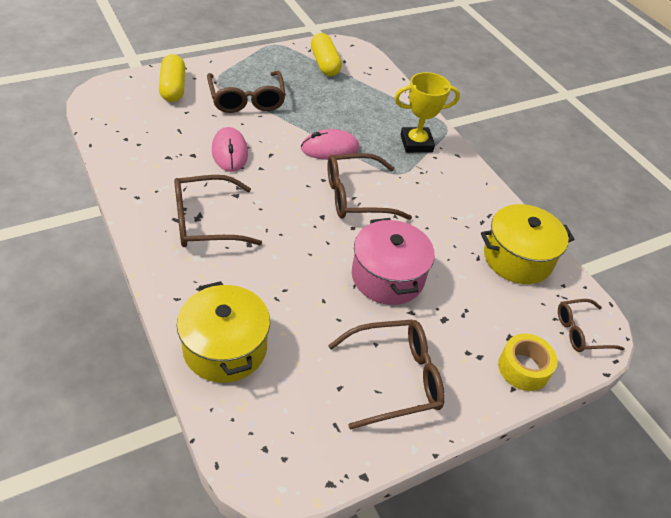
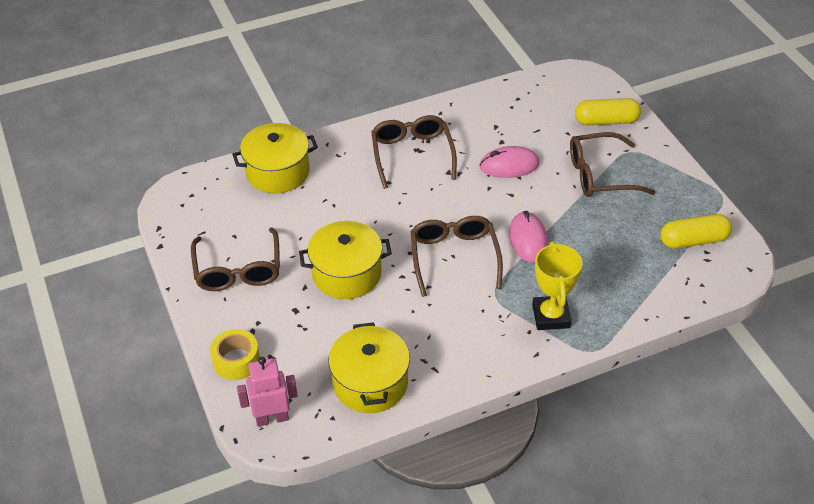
camera: 100 degrees right, 0 degrees up
(387, 277) = (346, 274): pink pot -> yellow pot
(581, 331) = (272, 418): brown glasses -> pink robot

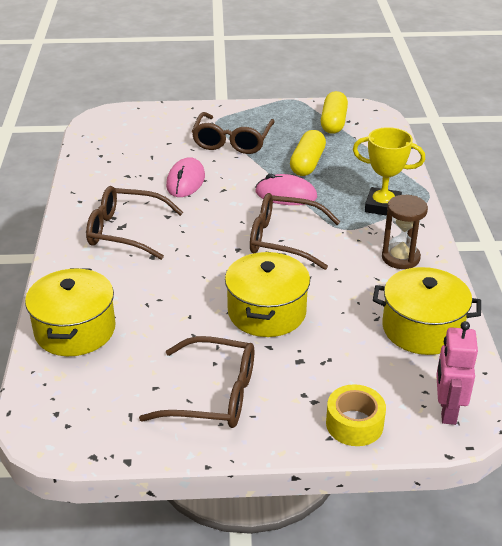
camera: 70 degrees left, 10 degrees down
(469, 347) = (400, 258): none -> brown hourglass
(606, 121) = (169, 122): yellow capsule -> yellow capsule (307, 163)

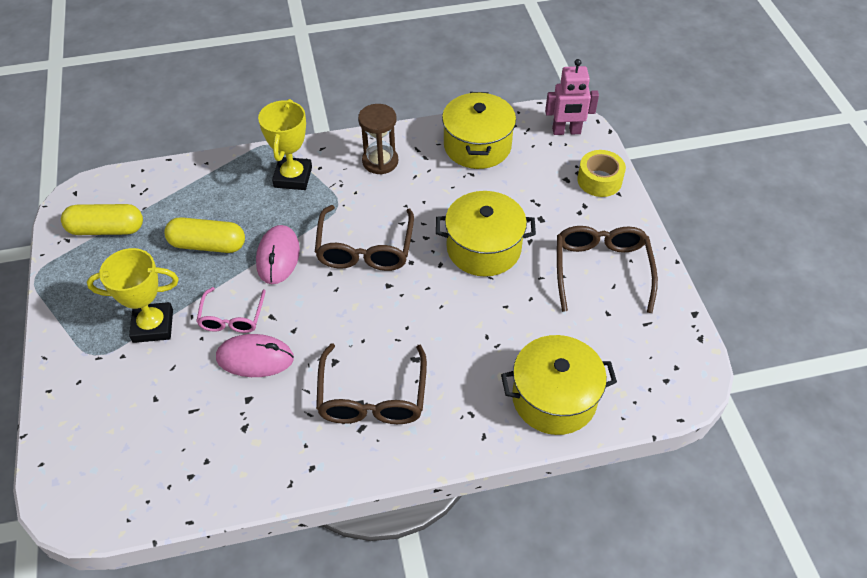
camera: 100 degrees left, 15 degrees up
(228, 172) = (232, 318): none -> pink glasses
(232, 141) = (153, 326): brown glasses -> yellow trophy

